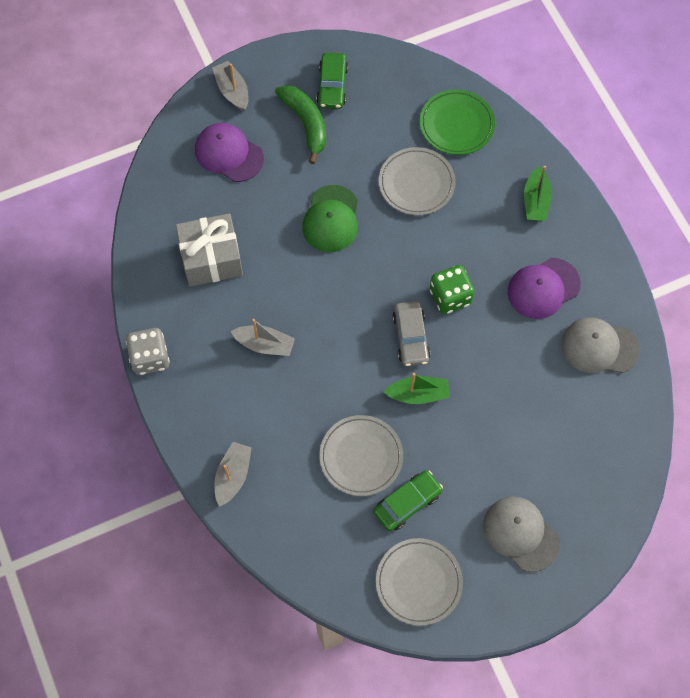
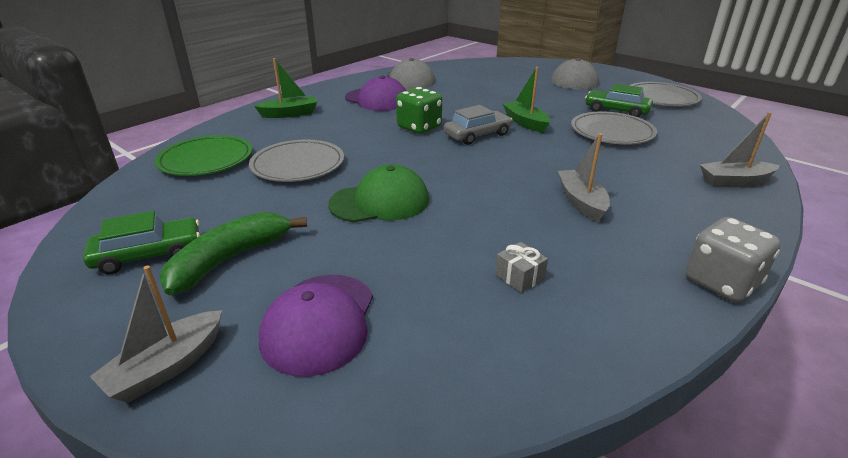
camera: 115 degrees left, 35 degrees down
(211, 258) = (519, 277): grey gift -> grey gift, size x0.40

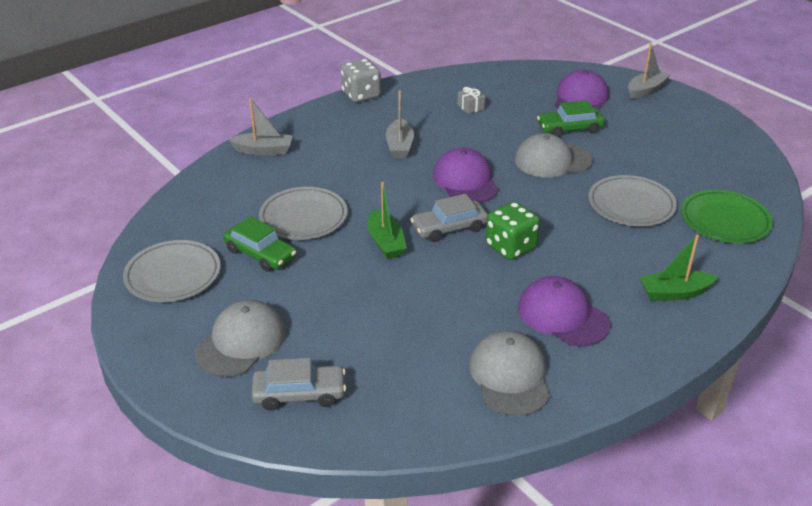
camera: 170 degrees left, 5 degrees up
(148, 254) = (699, 138): green car -> green car (570, 128)
(230, 259) = (645, 131): green banana -> none
(380, 202) = (552, 160): green cap -> grey cap
(479, 171) = (465, 181): none -> purple cap
(523, 69) = (299, 394): none -> grey car

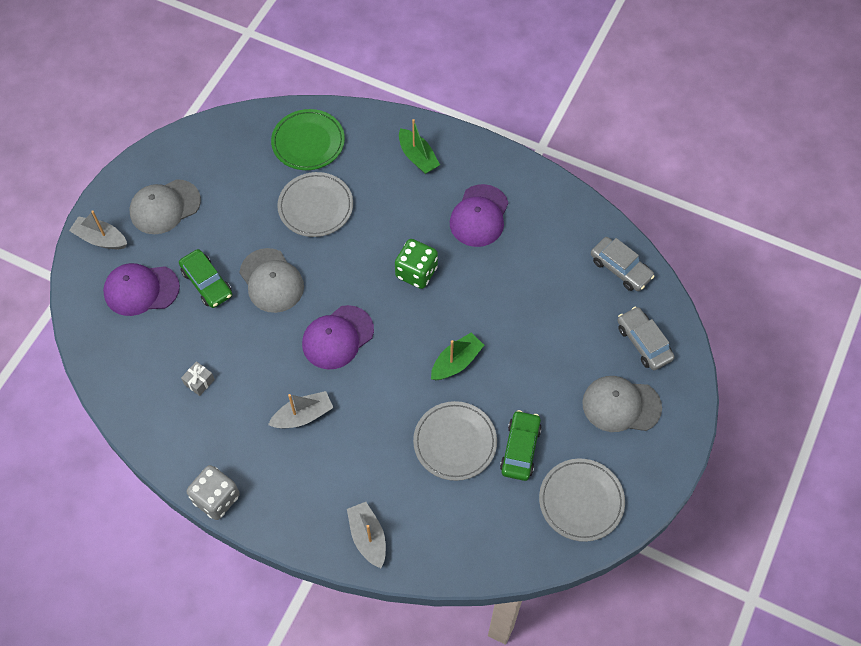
camera: 115 degrees left, 25 degrees up
(449, 228) = (413, 324): grey car -> grey car (620, 268)
(510, 376) = (556, 228): grey cap -> grey cap (165, 207)

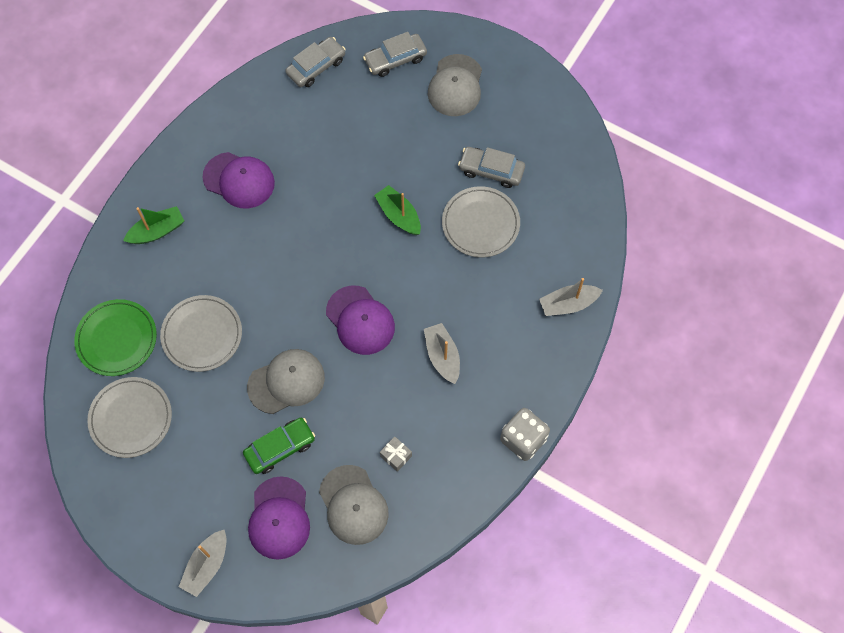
camera: 85 degrees left, 5 degrees up
(165, 207) = (175, 494): grey cap -> grey cap (353, 505)
(416, 272) = (295, 243): green dice -> none
(520, 449) = (491, 170): green car -> grey car
(581, 501) = (543, 128): grey plate -> grey plate (131, 418)

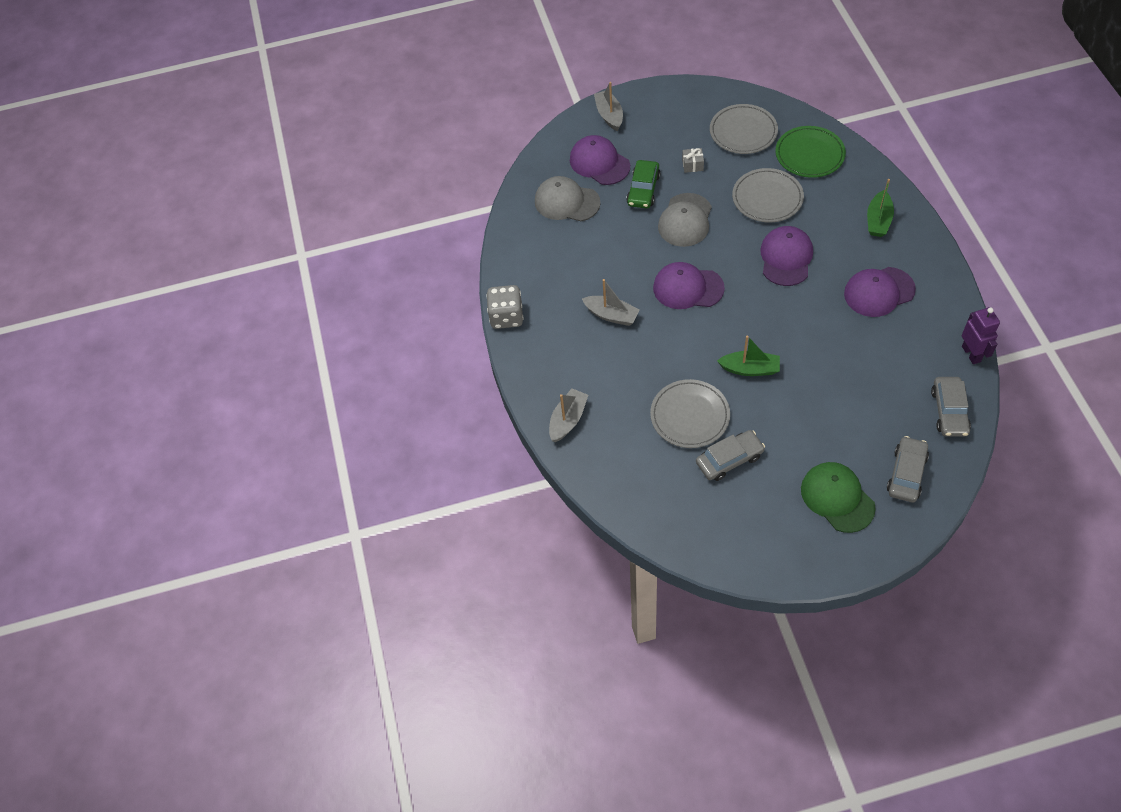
camera: 140 degrees right, 10 degrees down
(248, 84) = (971, 354): none -> purple robot
(260, 270) = (786, 258): none -> purple cap
(396, 456) = (572, 243): grey gift -> grey gift (692, 165)
(455, 86) = (837, 498): grey cap -> green cap

